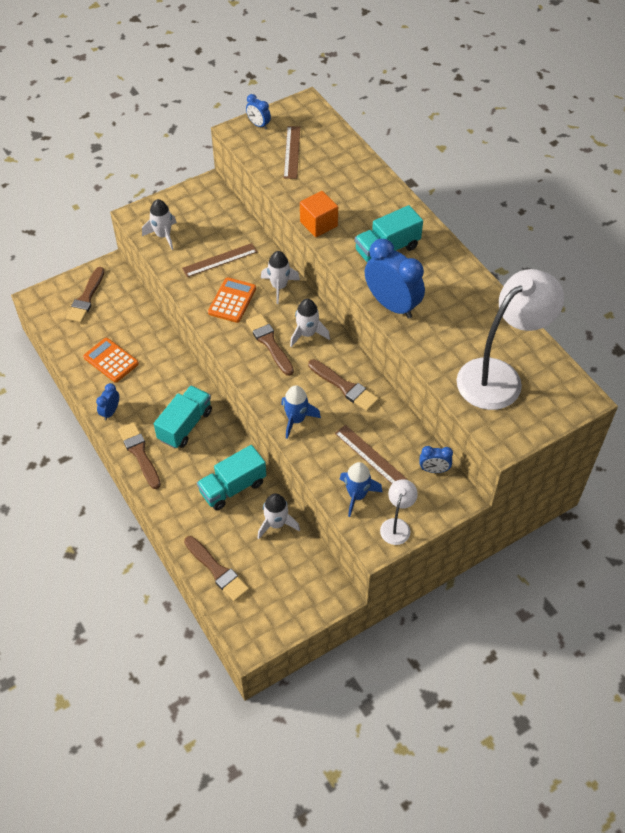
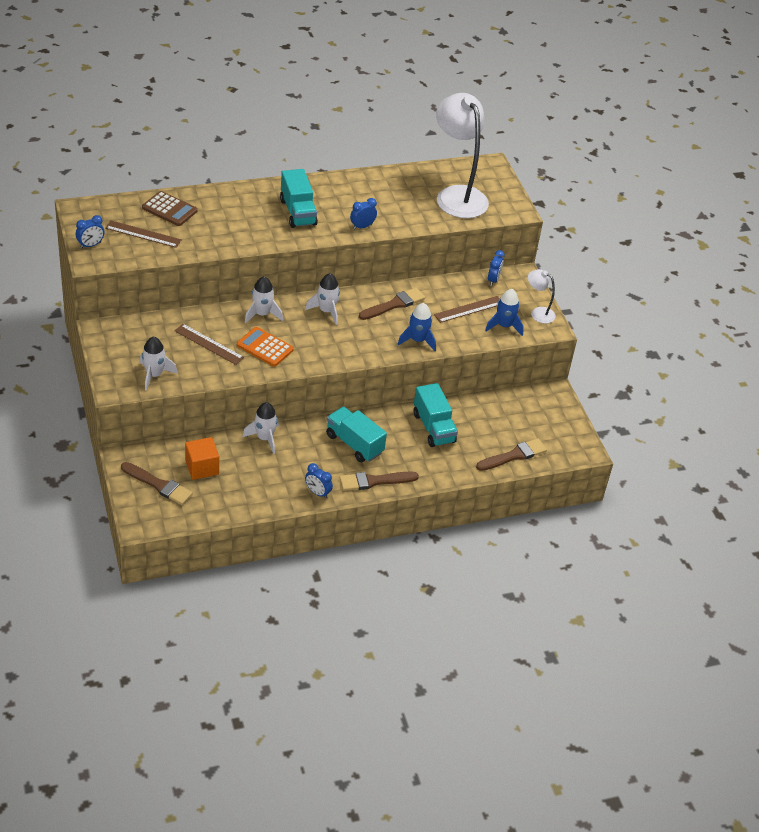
camera: 80 degrees left, 10 degrees down
(111, 360) = (253, 481): orange calculator -> none
(220, 260) = (209, 344): brown ruler -> brown ruler turned 45 degrees counterclockwise
(269, 343) = (327, 336): brown brush -> none
(276, 523) = (479, 409): white rocket -> white rocket (264, 438)
(318, 224) = (247, 241): orange cube -> orange cube (202, 467)
(338, 159) = (169, 209): none -> brown calculator
(392, 305) = (362, 226): blue clock -> blue clock, size x0.49

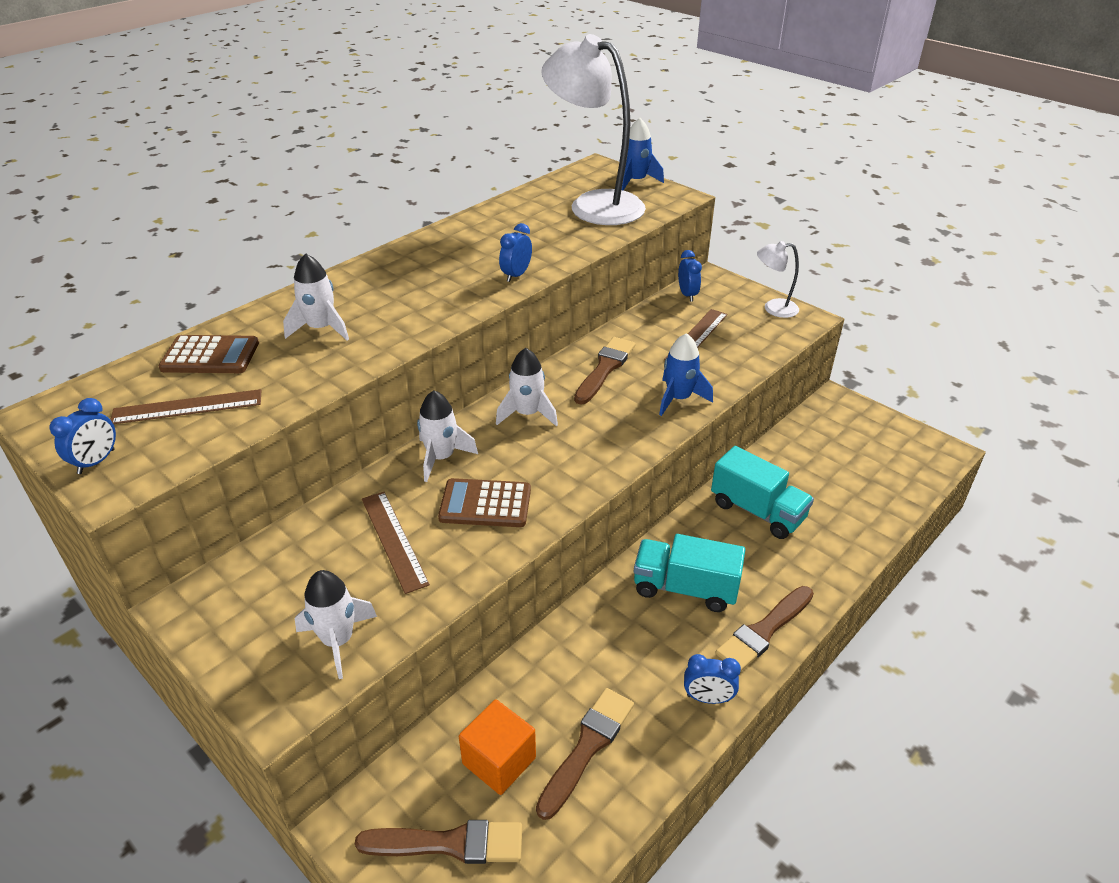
camera: 25 degrees left, 5 degrees down
(209, 344) = (394, 540): brown ruler -> brown ruler turned 60 degrees clockwise
(264, 438) = (556, 650): white rocket -> white rocket (321, 329)
(265, 347) = (485, 504): orange calculator -> brown calculator
(298, 212) = (413, 290): turquoise truck -> none
(504, 326) = (755, 338): blue rocket -> blue rocket (636, 181)
(513, 456) = (881, 498): brown brush -> brown brush (587, 747)

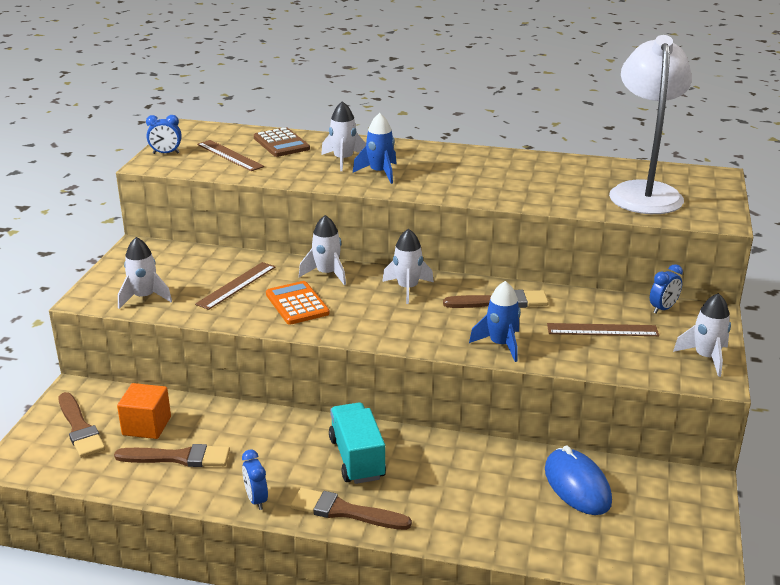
camera: 60 degrees right, 10 degrees down
(485, 504) = (297, 304): brown calculator -> orange calculator
(516, 275) = (489, 195): blue clock -> none
(636, 181) = (716, 197): blue rocket -> blue rocket (380, 173)
(757, 511) = (483, 472): turquoise truck -> none
(773, 308) = (706, 358): white lamp -> white rocket
(805, 464) = (577, 485): none -> blue mouse

